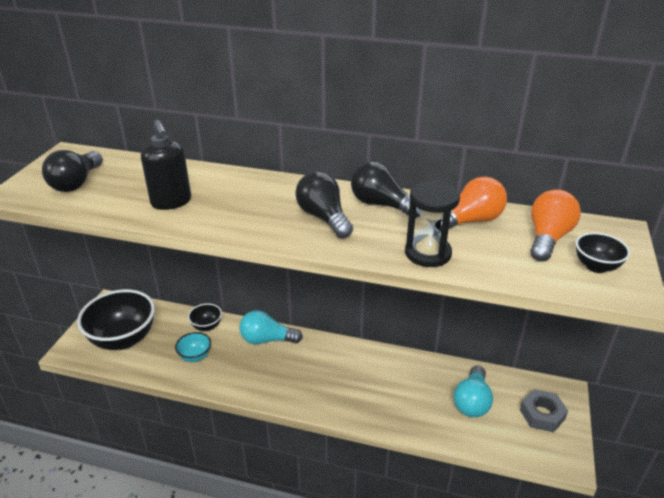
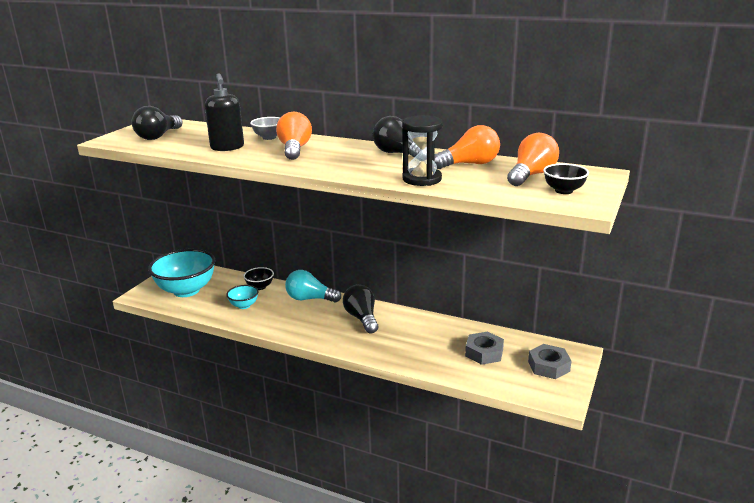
camera: 10 degrees right, 10 degrees down
(123, 339) = (186, 291): black bowl -> turquoise bowl
(216, 179) = (269, 137): none -> grey bowl
(255, 202) = (294, 149): none -> orange light bulb
(323, 217) = (346, 159): black light bulb -> black light bulb (362, 318)
(472, 402) = (484, 353): turquoise light bulb -> grey nut

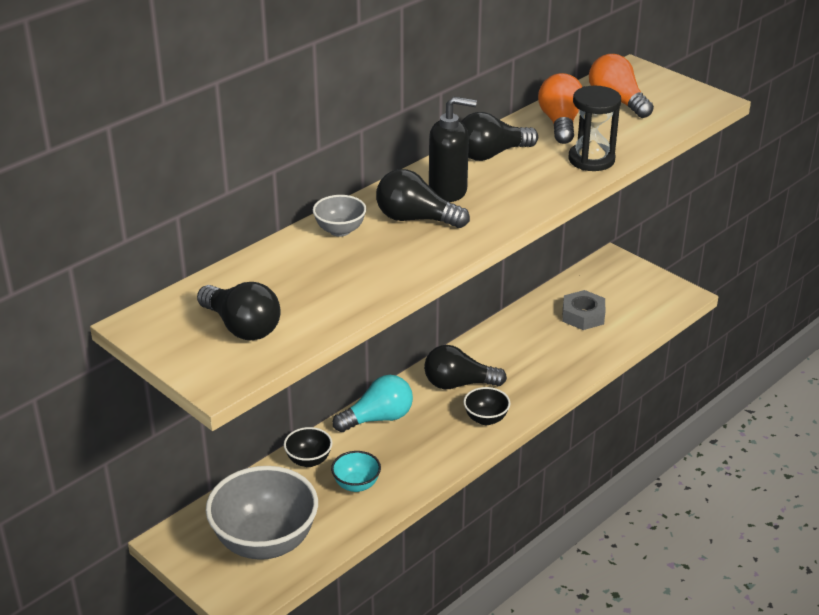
camera: 70 degrees left, 10 degrees up
(186, 291) = (265, 542): turquoise bowl -> grey bowl
(227, 147) = (362, 269): black soap dispenser -> black soap dispenser (448, 191)
(294, 149) = (415, 219): orange light bulb -> black light bulb
(309, 299) = (378, 418): turquoise light bulb -> turquoise light bulb turned 150 degrees counterclockwise
(548, 366) = (627, 284): grey nut -> none
(563, 191) = (670, 99): black bowl -> black bowl (486, 419)

